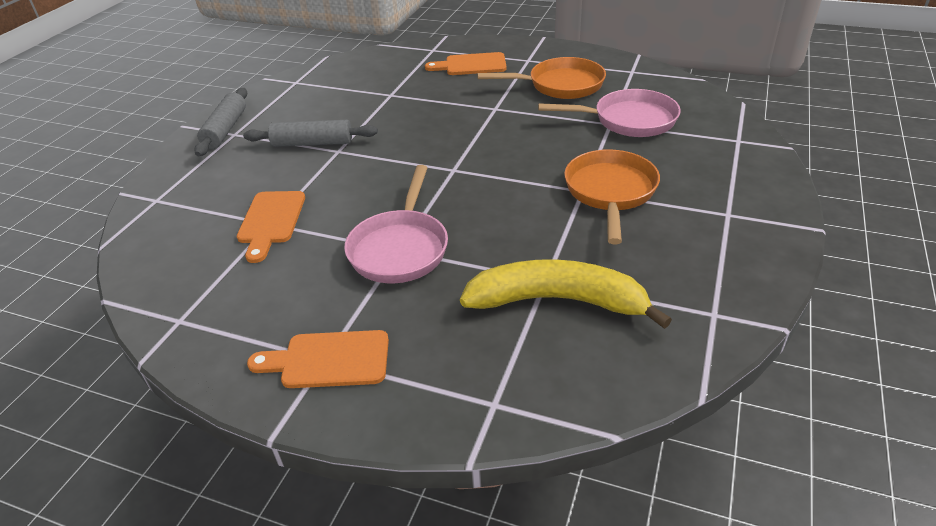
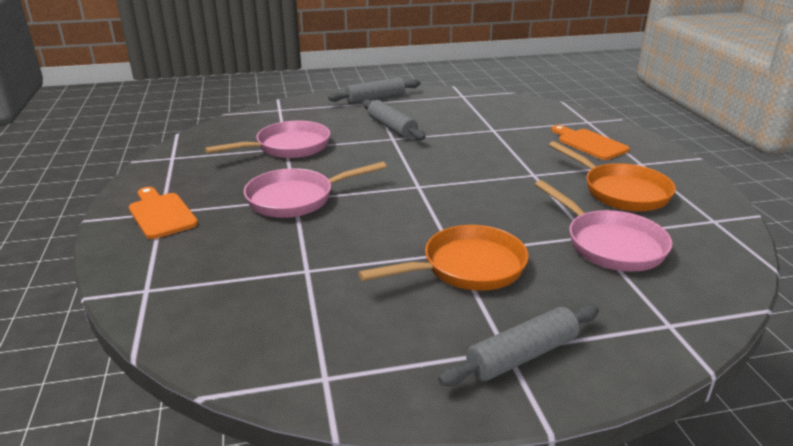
camera: 55 degrees right, 10 degrees down
(271, 221) = (288, 147): orange cutting board -> pink pan
(558, 301) = (283, 284): yellow banana -> none
(738, 210) = (522, 356): none -> grey rolling pin

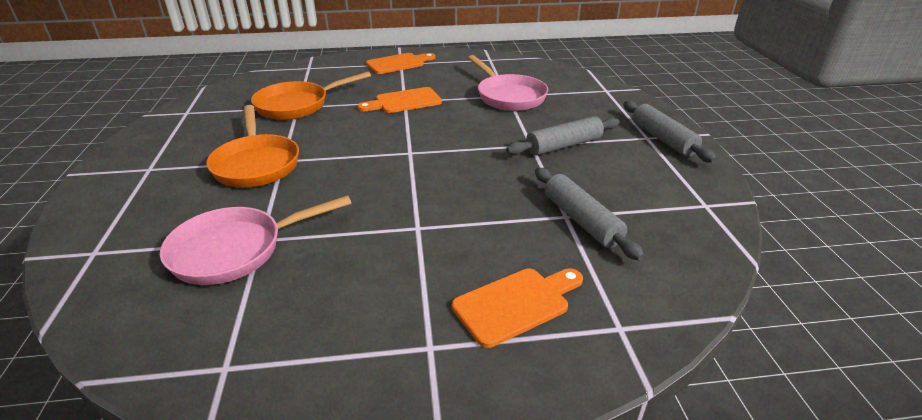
camera: 95 degrees right, 5 degrees up
(296, 199) = (404, 101): pink pan -> orange cutting board
(522, 356) = (137, 174): grey rolling pin -> grey rolling pin (581, 220)
(621, 191) = (346, 294): orange pan -> orange pan (297, 105)

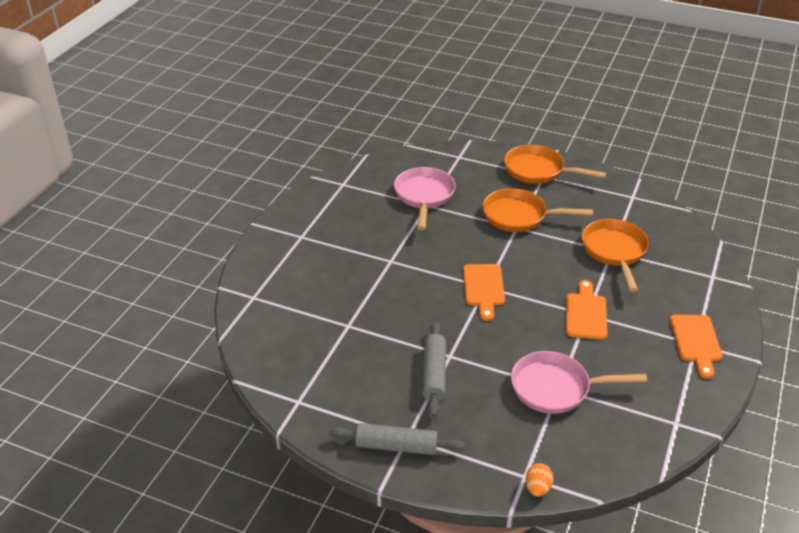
camera: 120 degrees right, 5 degrees up
(134, 175) = (538, 171): none -> orange pan
(516, 304) = (300, 271): orange cutting board -> orange cutting board (483, 288)
(581, 220) = (338, 330): grey rolling pin -> none
(608, 85) = (537, 488): none -> orange egg

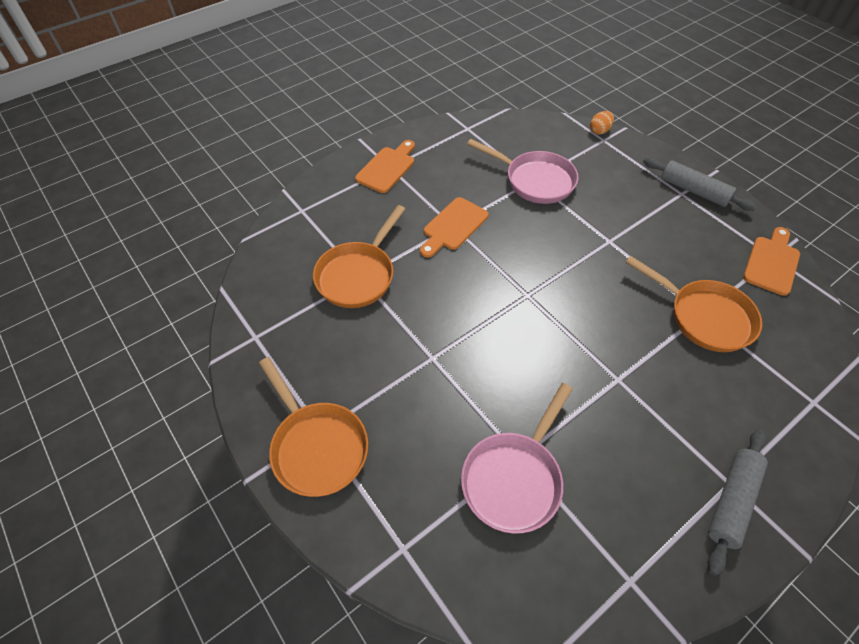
camera: 150 degrees left, 15 degrees up
(434, 374) = (634, 231): grey rolling pin -> grey rolling pin (732, 501)
(483, 288) = (531, 294): orange cutting board -> orange cutting board (772, 263)
(519, 216) = (414, 374): orange pan -> orange pan (704, 317)

